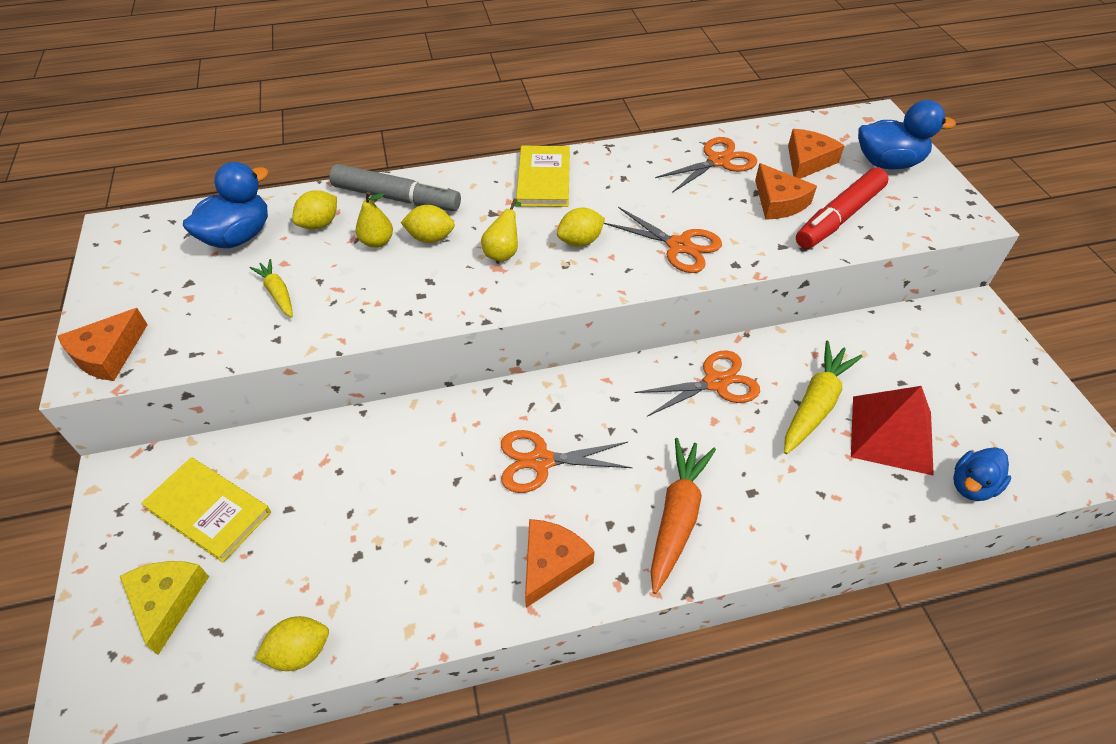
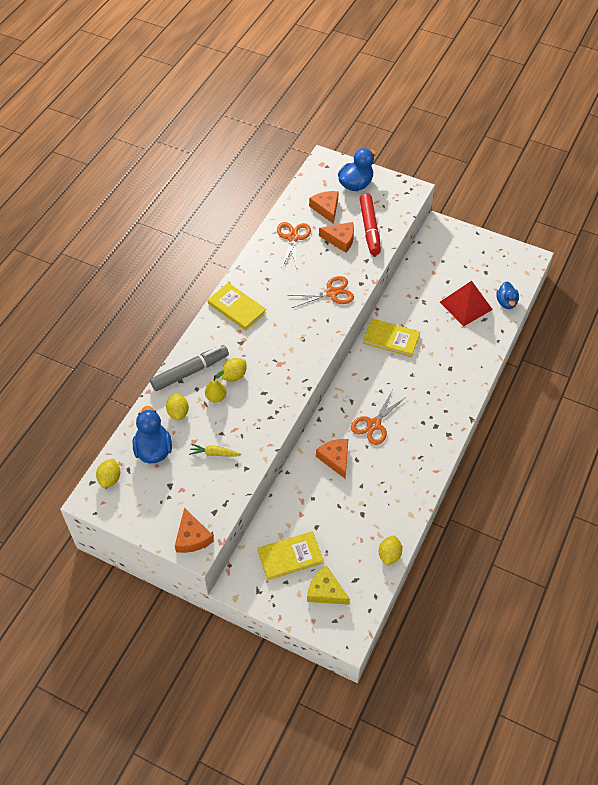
camera: 50 degrees left, 5 degrees up
(503, 252) = (272, 355): yellow pear -> none
(551, 563) = (423, 452): orange cheese -> orange cheese (335, 458)
(580, 241) = (293, 324): yellow lemon -> yellow lemon (110, 479)
(677, 517) = (439, 399): orange carrot -> none
(715, 383) = (391, 339): orange scissors -> yellow book
(815, 404) = (431, 316): yellow carrot -> none

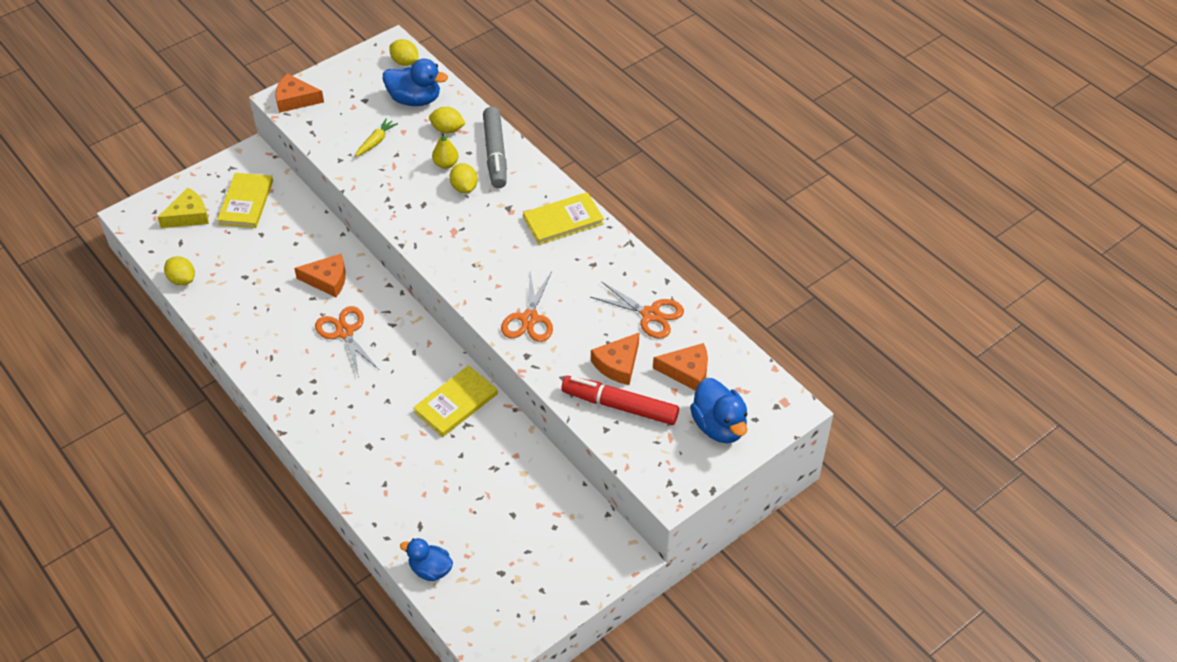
camera: 115 degrees right, 5 degrees down
(466, 305) = (456, 515): red pyramid -> none

